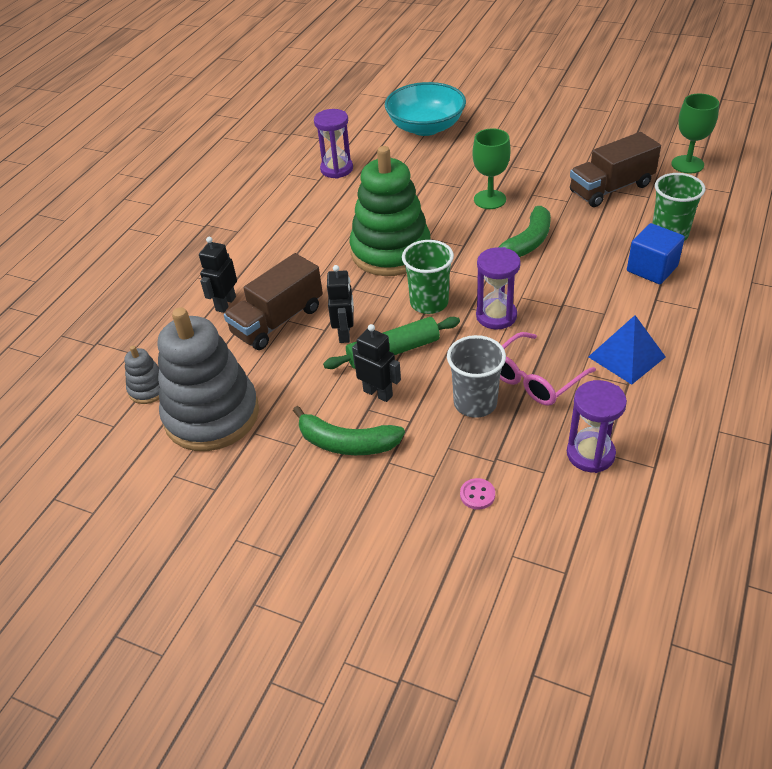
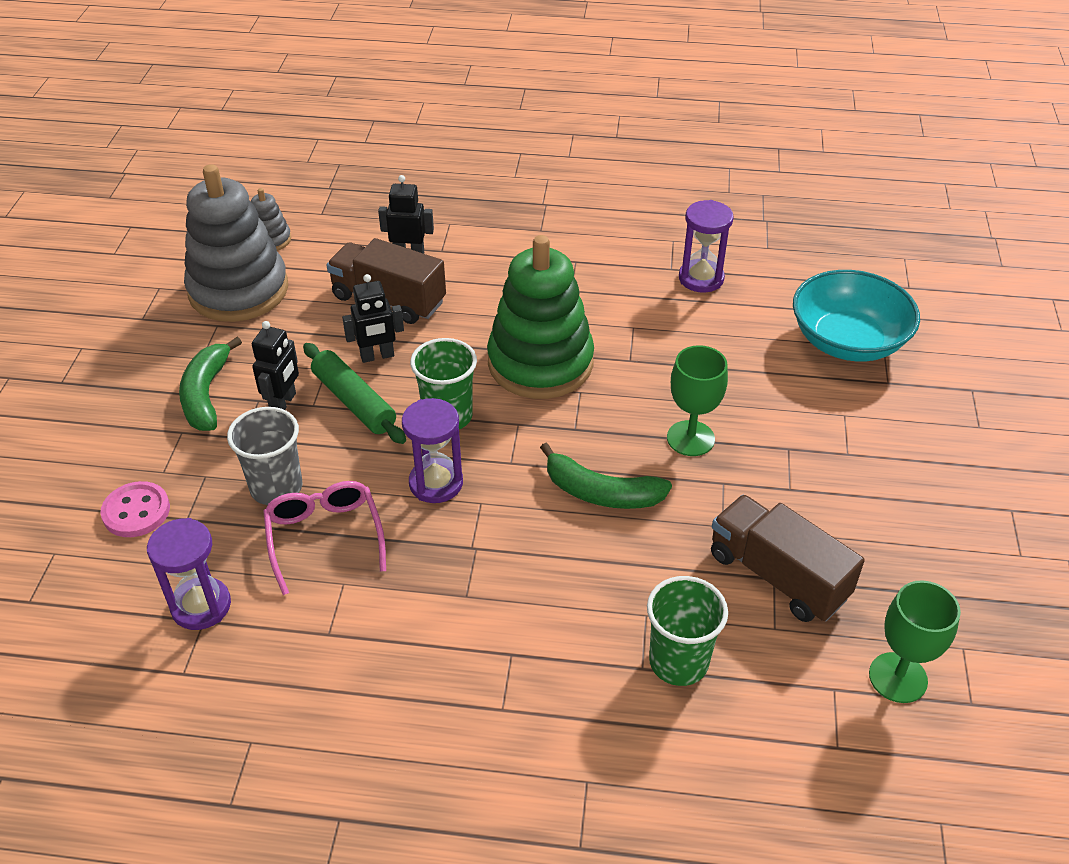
camera: 70 degrees right, 0 degrees up
(477, 495) = (136, 511): pink button -> pink button, size x1.67
(535, 379) = (324, 537): pink glasses -> pink glasses turned 45 degrees clockwise
(626, 357) = (380, 628): blue pyramid -> none
(652, 269) = (582, 644): blue cube -> none

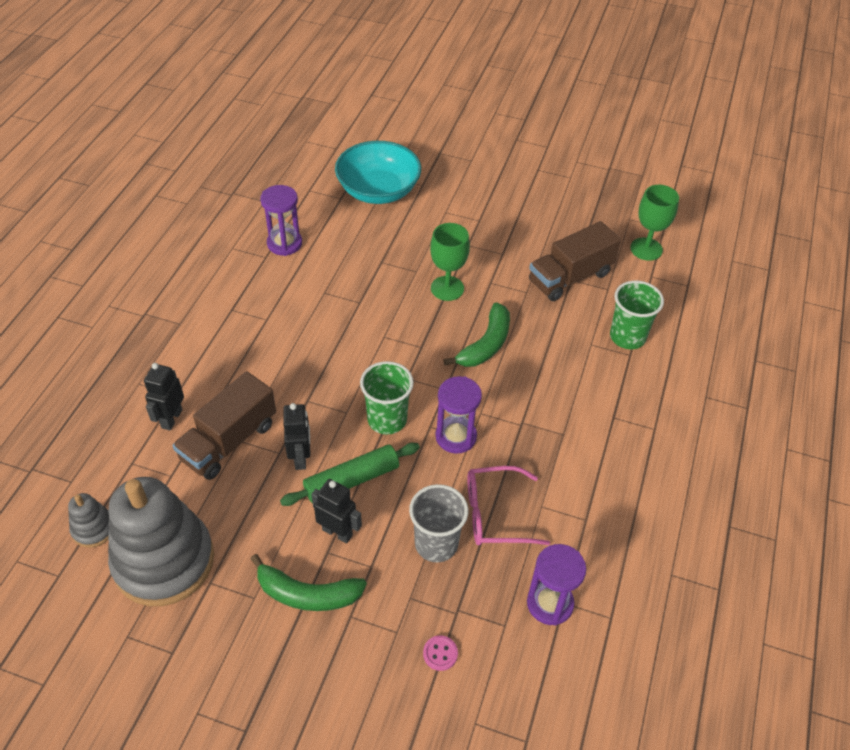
camera: 80 degrees left, 5 degrees up
(136, 511) = (440, 653): pink button -> pink button, size x0.60
(540, 363) = (345, 353): green stacking toy -> none

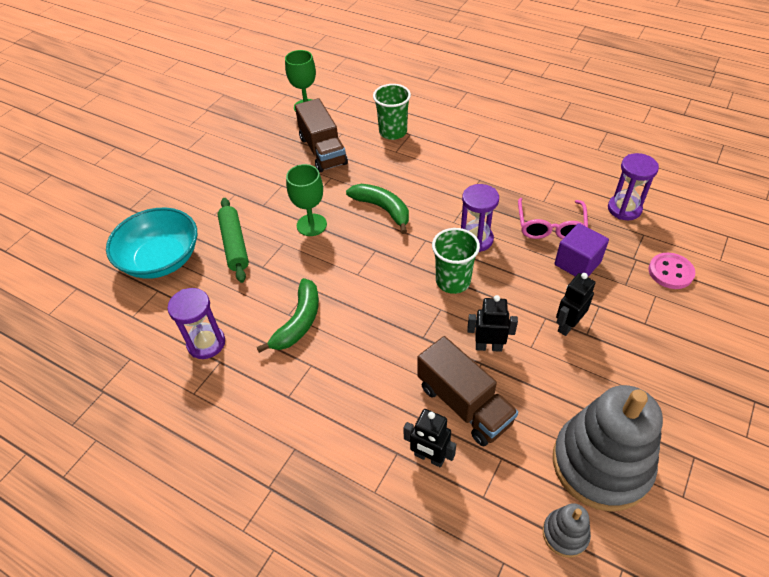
camera: 75 degrees left, 0 degrees up
(307, 594) = (627, 350): green banana -> green banana (299, 322)
(352, 480) = (515, 311): green rolling pin -> green rolling pin (234, 244)
(436, 544) = (577, 263): grey cup -> purple cube
(440, 653) = (670, 272): pink button -> pink button, size x1.67

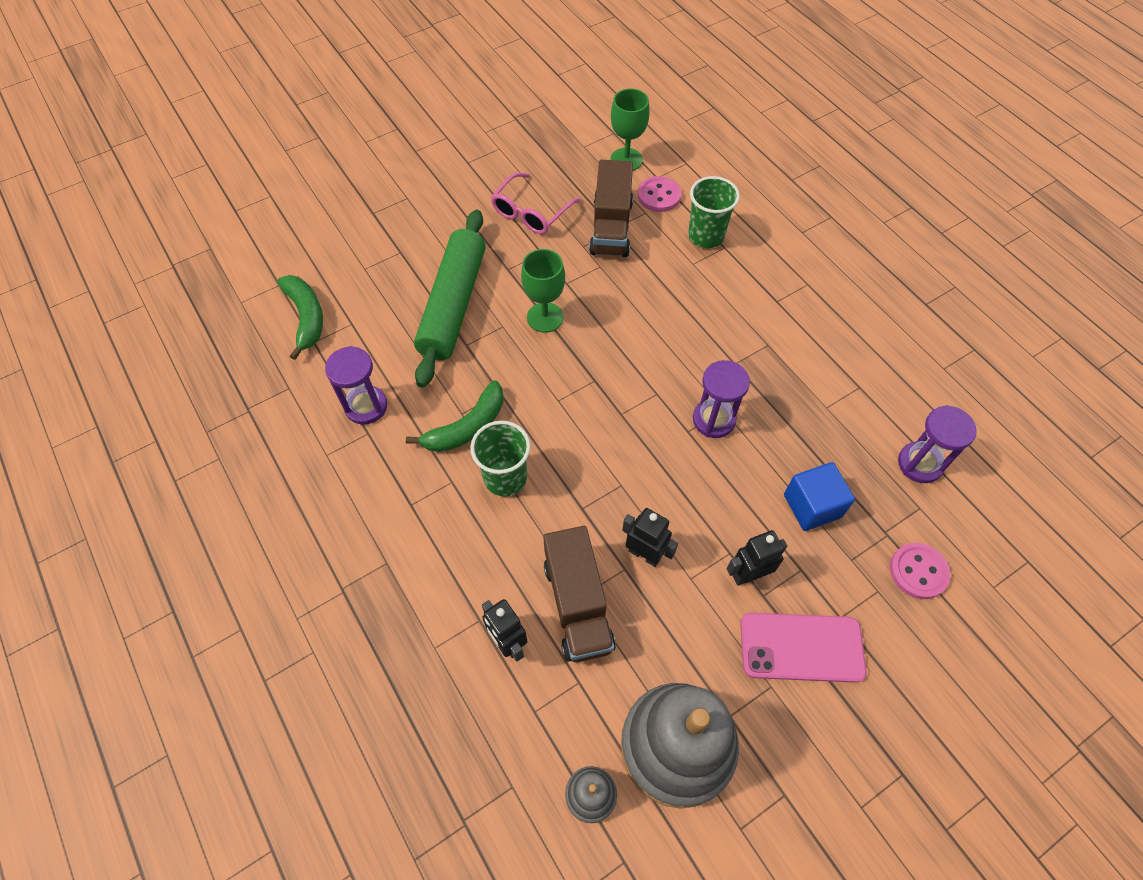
camera: 25 degrees right, 10 degrees up
(161, 259) = (373, 289): turquoise bowl -> none
(234, 244) = (453, 304): green rolling pin -> green rolling pin, size x1.58
(344, 120) = (659, 196): none -> pink button
(382, 209) = (633, 333): green banana -> green banana (306, 317)
(453, 281) = (655, 458): green cup -> green cup (505, 478)
(550, 226) = (812, 444): pink glasses -> pink glasses (531, 212)
(577, 263) = (812, 506): purple cube -> blue cube
(634, 354) = (801, 647): none -> pink phone

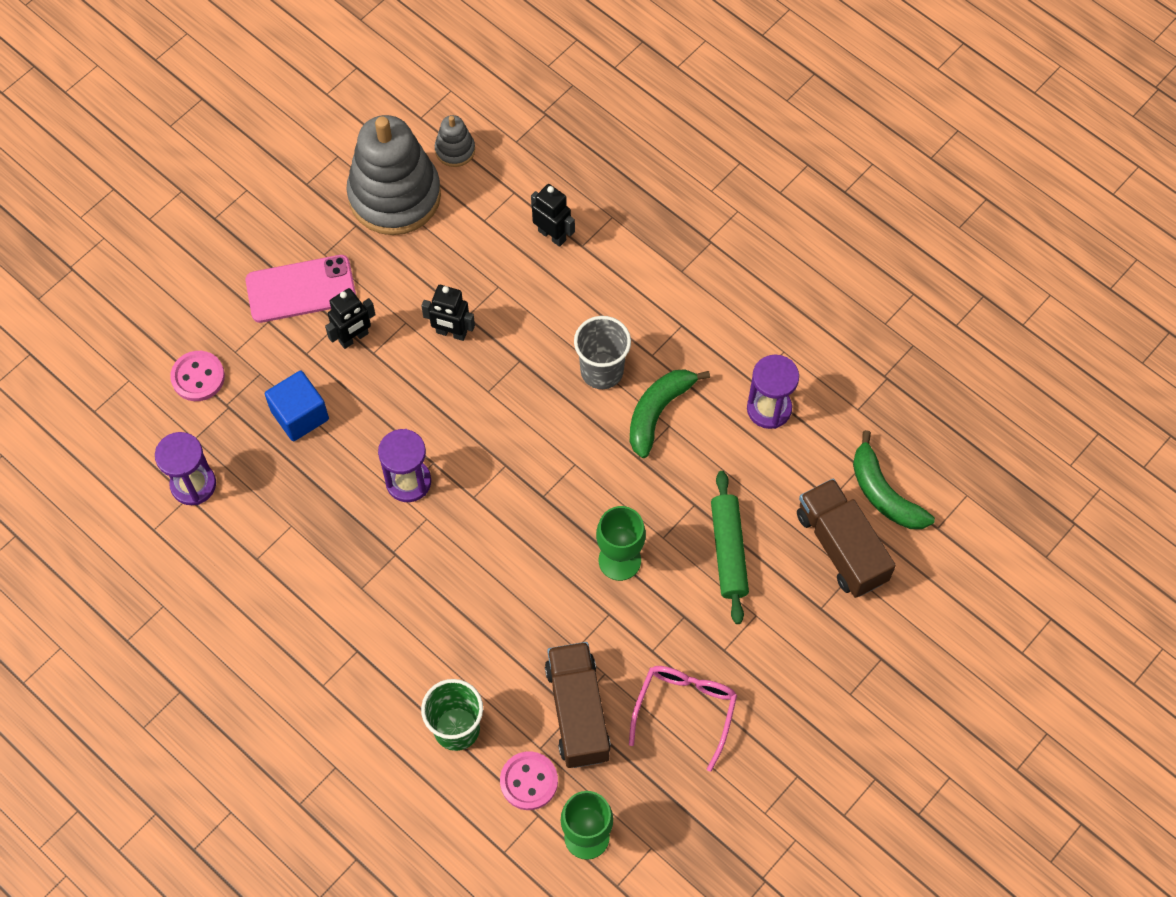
camera: 165 degrees right, 5 degrees up
(453, 304) = (729, 551): green rolling pin -> green rolling pin, size x0.63
(505, 478) = (602, 371): green cup -> grey cup
(578, 605) = (501, 277): brown truck -> brown truck (841, 547)

